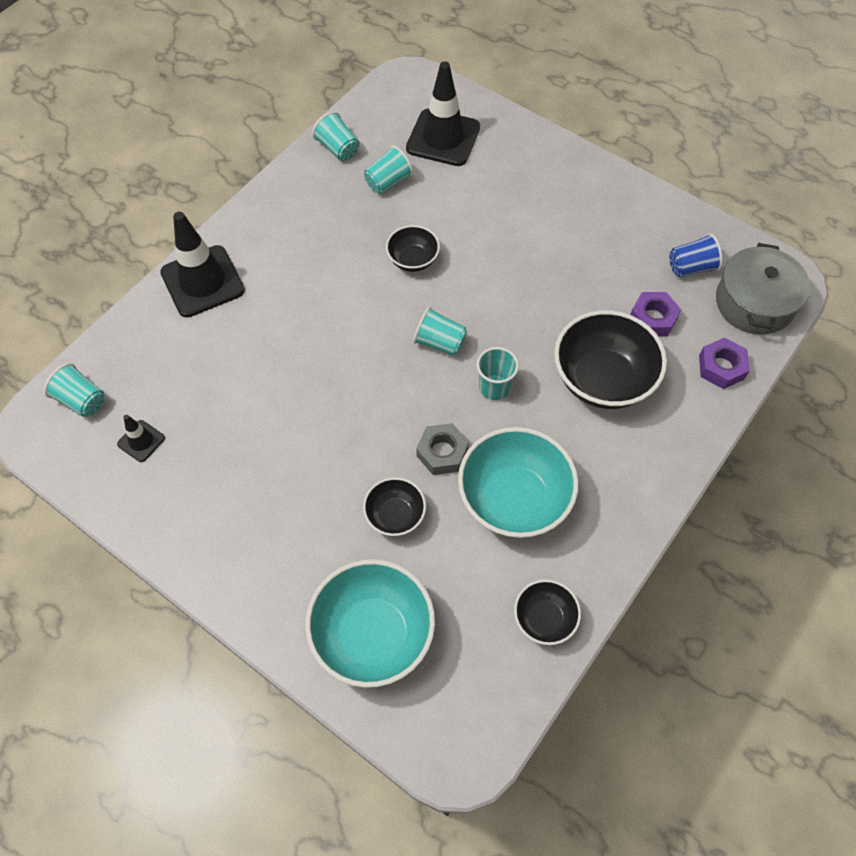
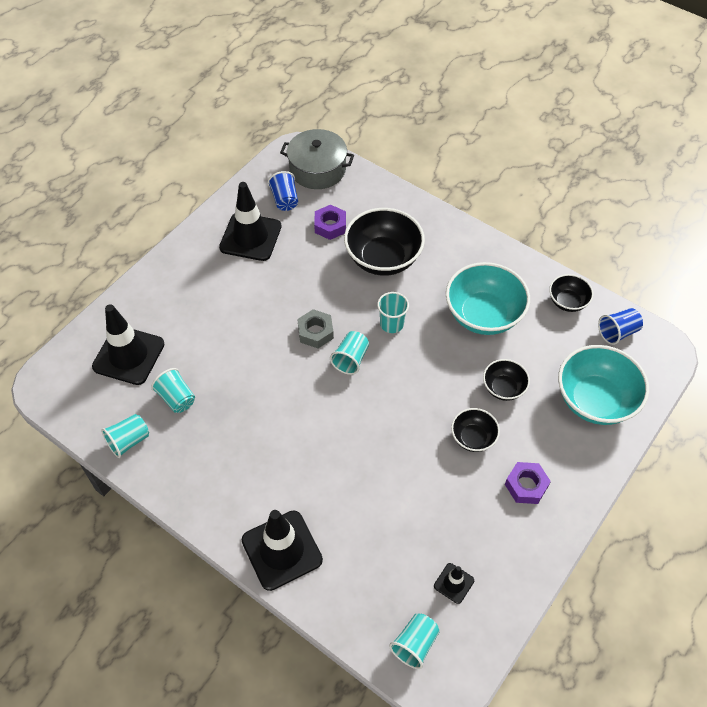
camera: 90 degrees left, 5 degrees down
(413, 260) = (267, 378): black bowl -> black bowl (473, 438)
(442, 452) = (449, 358): grey nut -> grey nut (315, 332)
(490, 687) = (617, 332): none -> blue cup
(622, 234) = (250, 237): none -> black traffic cone
(721, 367) = (372, 193): purple nut -> purple nut (526, 485)

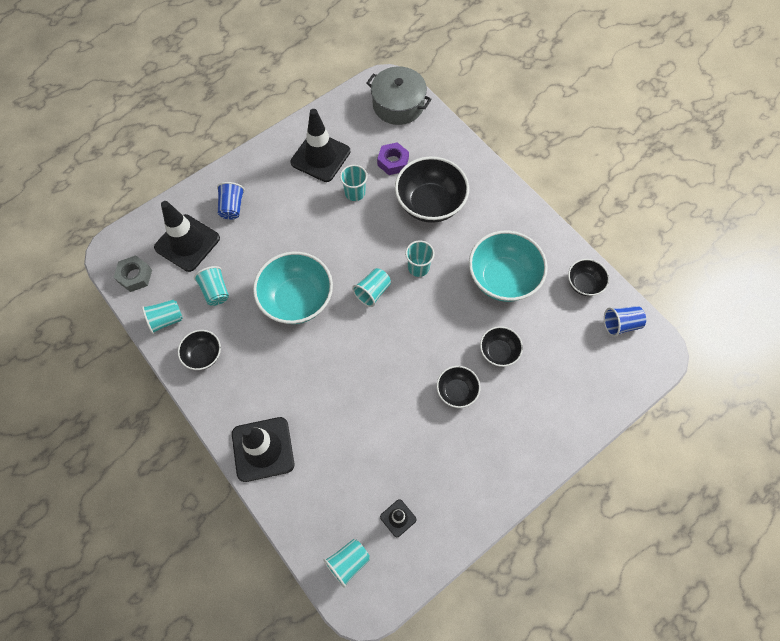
camera: 15 degrees right, 10 degrees up
(183, 468) = (203, 355): none -> black bowl
(285, 200) = (360, 128): blue cup -> blue cup (232, 207)
(299, 265) = (355, 193): none -> turquoise cup
(315, 332) = (350, 259): grey nut -> grey nut (135, 276)
(526, 485) = (489, 447): purple nut -> none
(595, 400) = (577, 384): turquoise bowl -> turquoise bowl (297, 300)

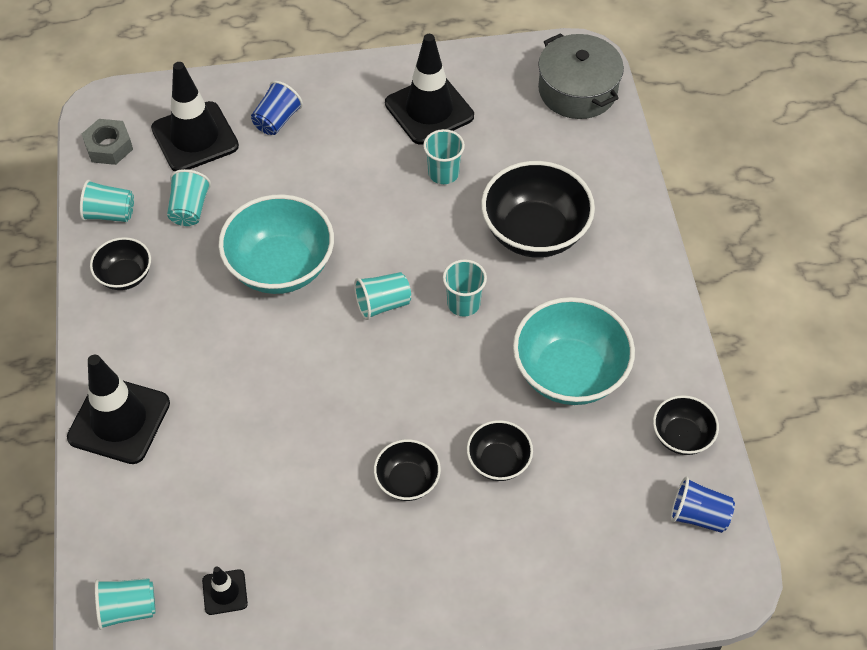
camera: 30 degrees right, 10 degrees down
(393, 162) = (520, 158): purple nut -> none

